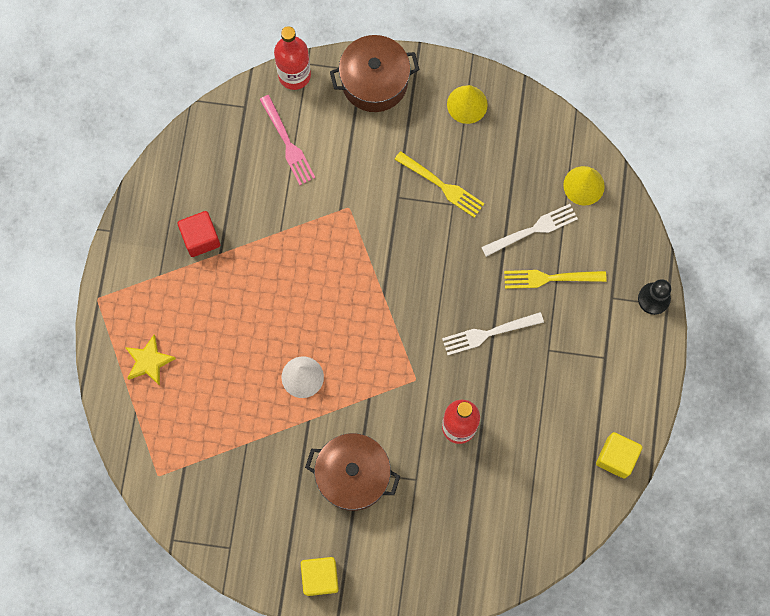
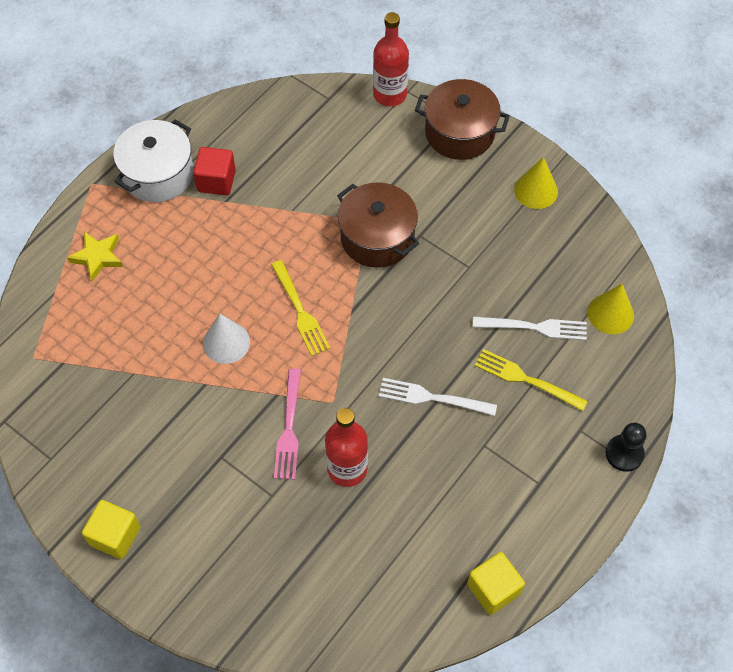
camera: 30 degrees right, 15 degrees down
(147, 259) = (158, 174): none -> white pot
(287, 143) = (347, 143): pink fork -> pink fork (289, 428)
(353, 475) = (213, 457): brown pot -> brown pot (377, 237)
(441, 185) = (468, 246): yellow fork -> yellow fork (300, 311)

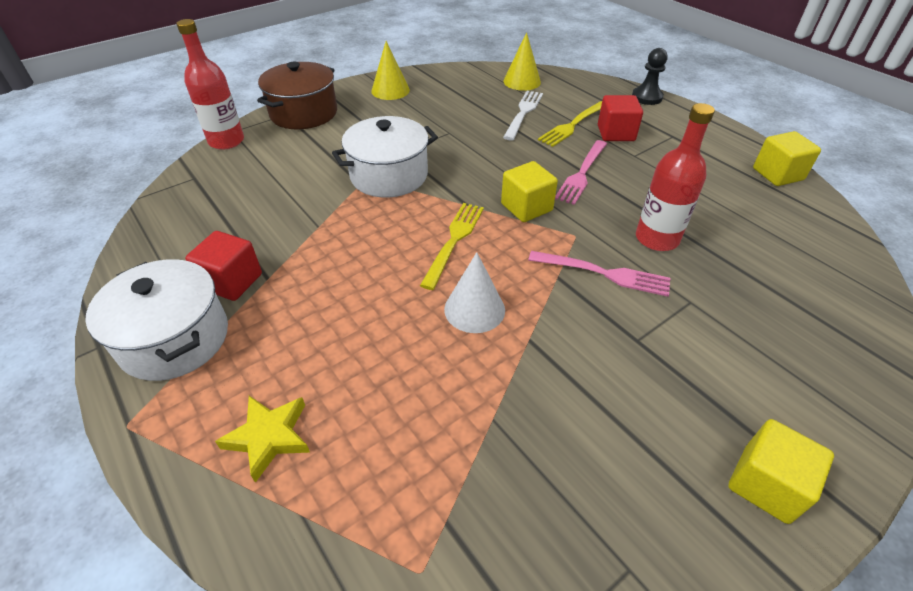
camera: 75 degrees left, 15 degrees down
(300, 311) = (454, 241): yellow fork -> yellow fork turned 60 degrees counterclockwise
(362, 357) = (526, 207): none -> yellow cube
(377, 237) = (389, 175): brown pot -> white pot
(432, 398) = (582, 173): white fork -> pink fork
(523, 424) = (615, 133): none -> red cube

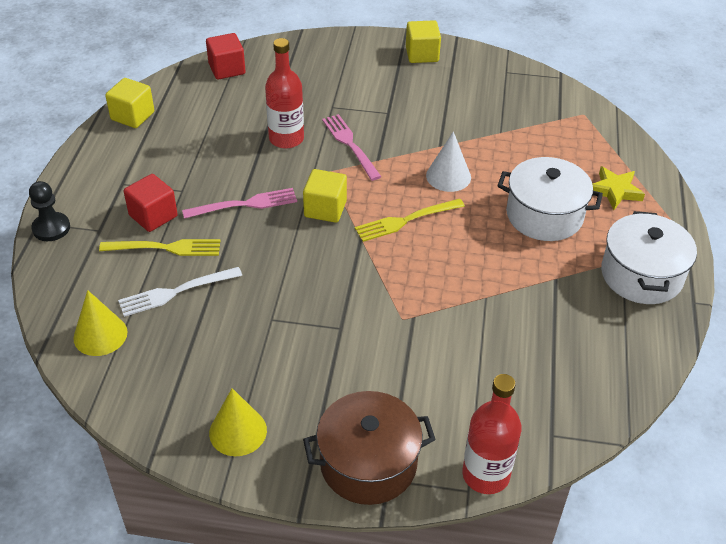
camera: 135 degrees left, 0 degrees up
(232, 281) = (582, 292): red cube -> red cube (227, 69)
(389, 175) = (382, 308): white pot -> white pot (544, 215)

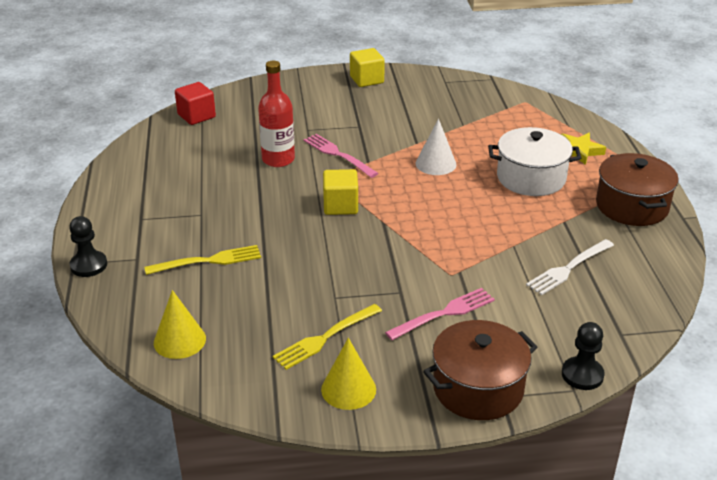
camera: 15 degrees left, 10 degrees down
(132, 116) = (125, 165): yellow cube -> none
(153, 216) = (184, 238): red cube -> none
(176, 292) = (235, 293): white fork -> white fork (569, 268)
(244, 204) = (265, 215): pink fork -> pink fork (444, 313)
(406, 220) = (416, 202): yellow fork -> yellow fork (325, 338)
(486, 475) = (582, 375): red bottle -> black pawn
(641, 275) = (631, 206): white pot -> brown pot

